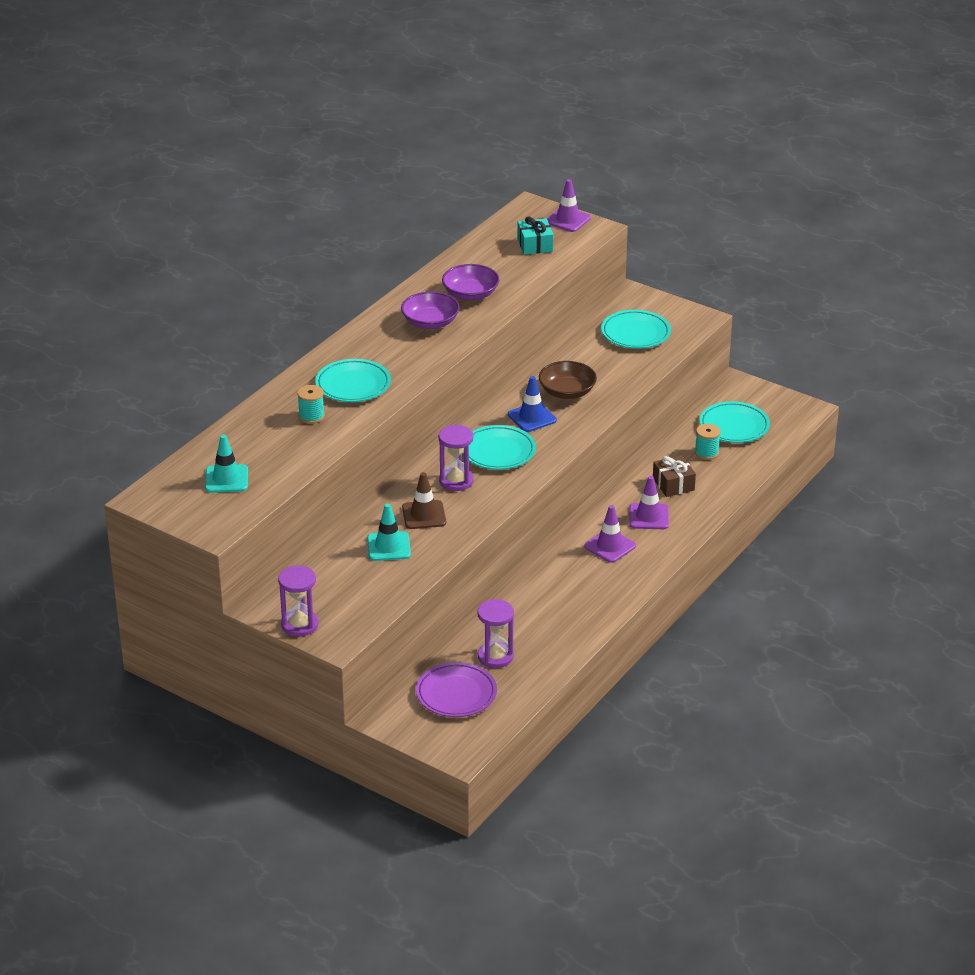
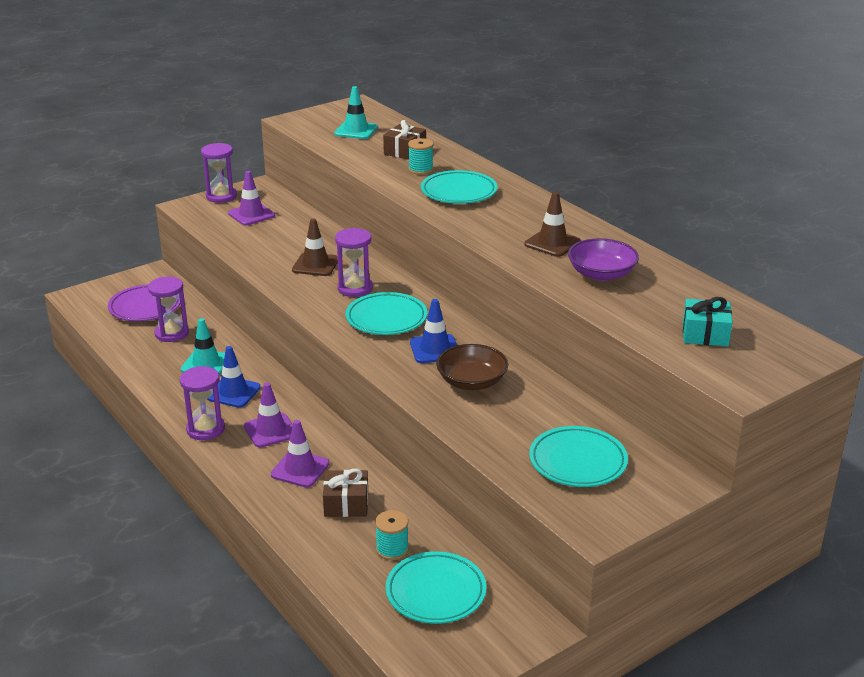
camera: 110 degrees right, 5 degrees down
(270, 435) = (405, 151): none -> brown gift
(388, 547) = (285, 243): turquoise traffic cone -> turquoise traffic cone (206, 364)
(430, 322) = (552, 243): purple bowl -> brown traffic cone
(568, 220) = (769, 371): purple traffic cone -> purple traffic cone (251, 214)
(569, 584) = (233, 392): none -> blue traffic cone
(631, 581) = (205, 429): none -> purple hourglass

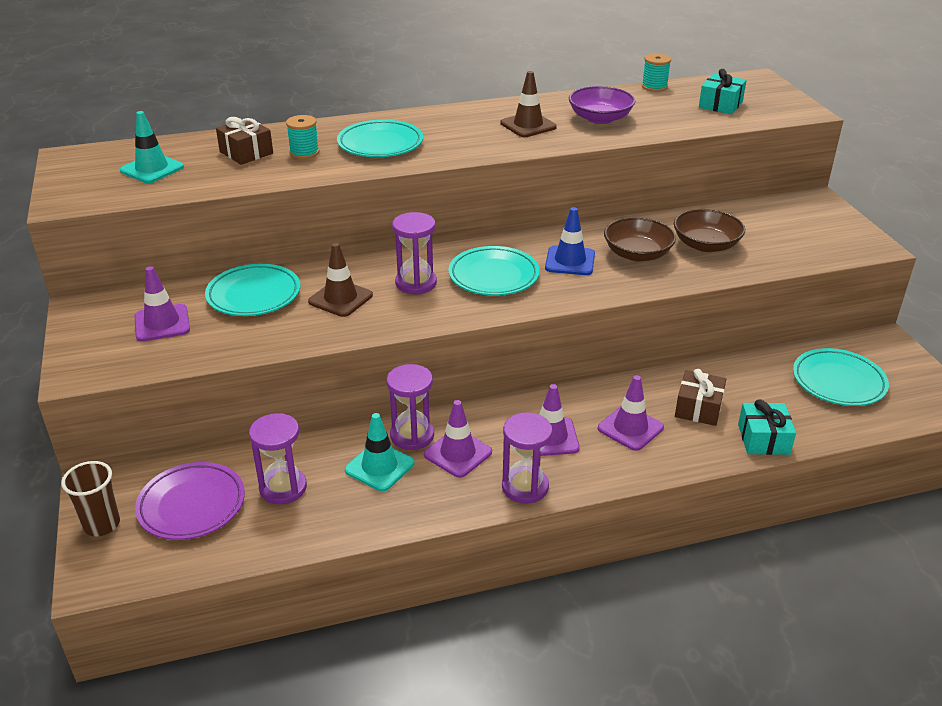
camera: 70 degrees left, 5 degrees up
(119, 285) = (102, 525): none -> brown cup
(221, 196) = (80, 339): purple hourglass -> purple hourglass (412, 435)
(233, 392) = (458, 453): blue traffic cone -> purple traffic cone
(316, 547) = (763, 439): none -> turquoise gift
(392, 549) = (775, 394): turquoise spool -> turquoise spool (654, 87)
(517, 418) = (706, 245): none -> brown bowl
(577, 462) = (779, 233): turquoise plate -> turquoise plate (254, 295)

